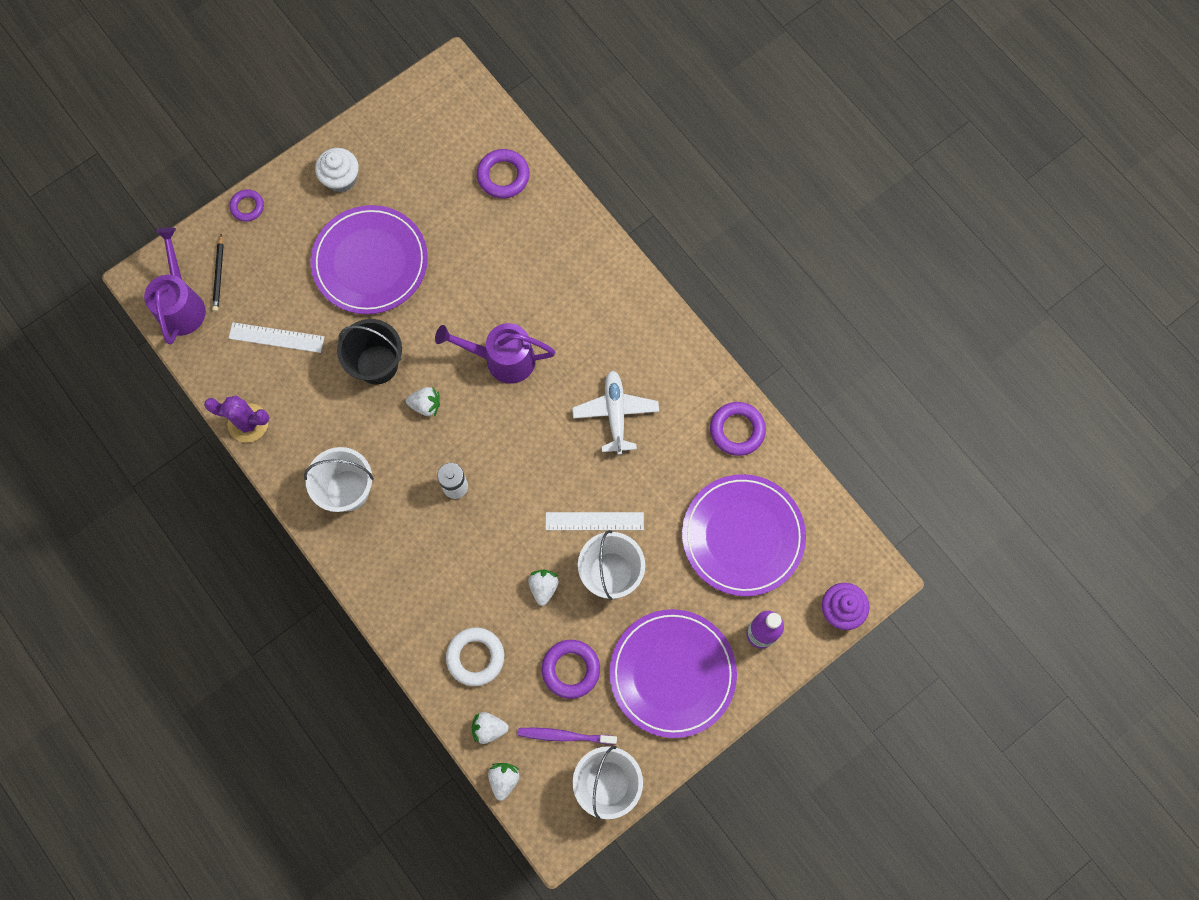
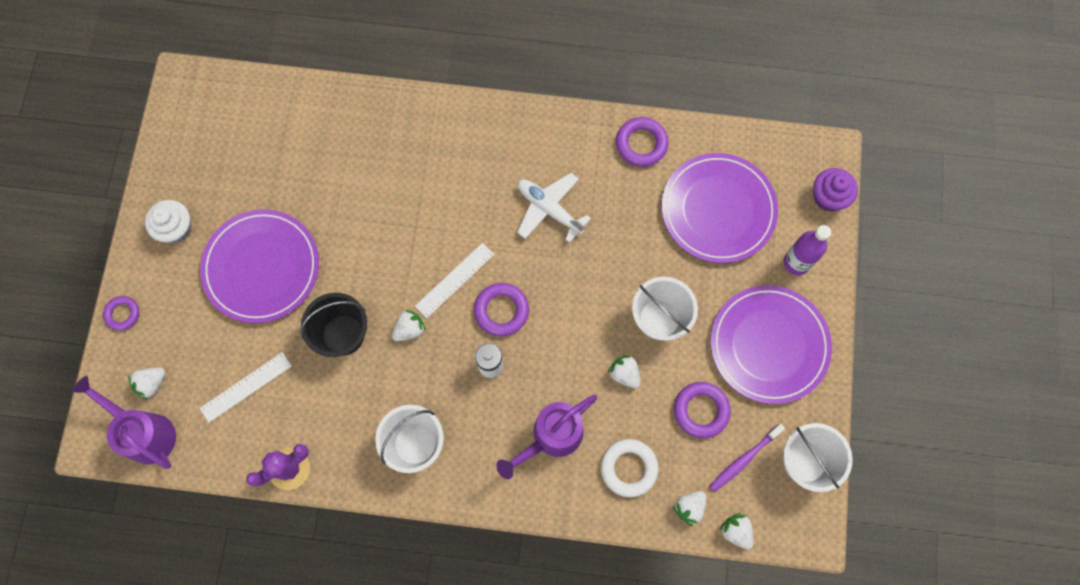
camera: 45 degrees left, 0 degrees up
(219, 275) = (152, 383): black pencil -> white strawberry
(502, 359) = (431, 246): purple watering can -> purple watering can (551, 437)
(503, 176) = (298, 119): purple ring -> purple ring (501, 311)
(594, 521) = (611, 295): white ruler -> white ruler (455, 280)

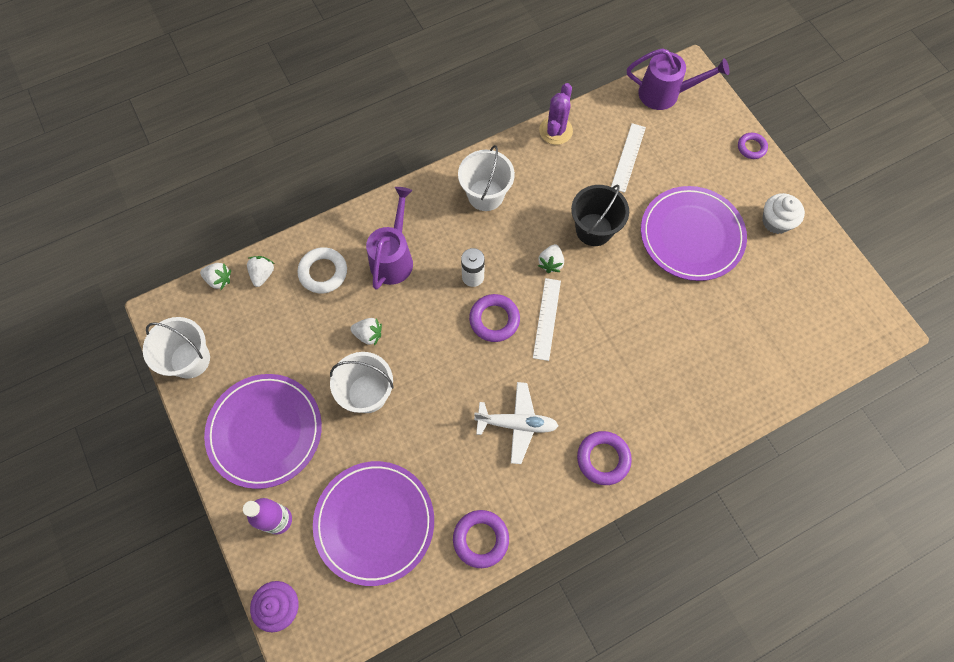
camera: 145 degrees right, 5 degrees down
(152, 383) = (689, 121): white strawberry -> none
(701, 410) = (292, 345): purple ring -> purple ring (603, 459)
(744, 459) = (239, 332): purple toothbrush -> none

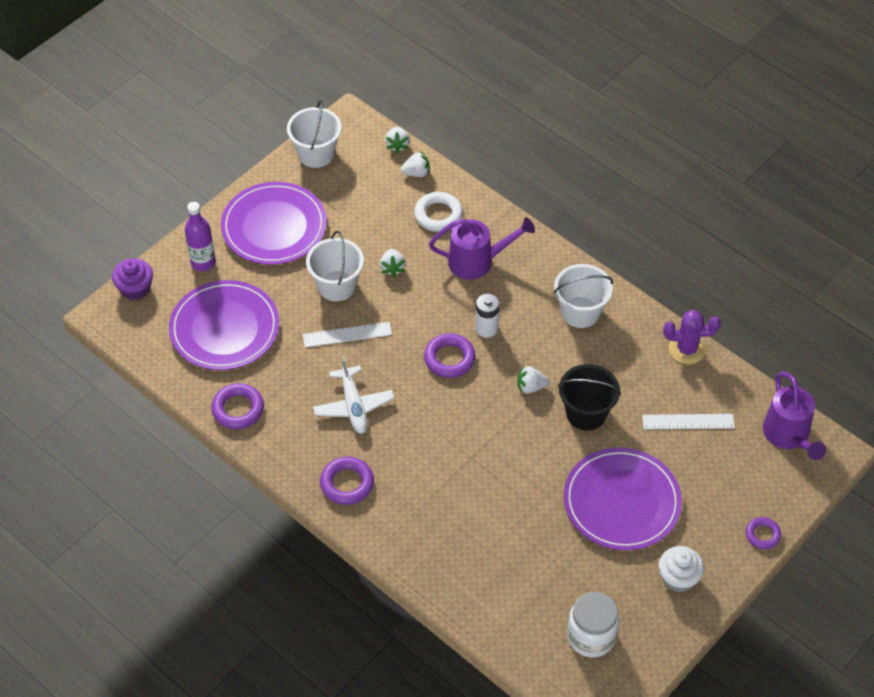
camera: 70 degrees right, 15 degrees down
(546, 318) = (469, 400): white ruler -> white ruler (347, 334)
(815, 307) = (591, 636): none -> white jar

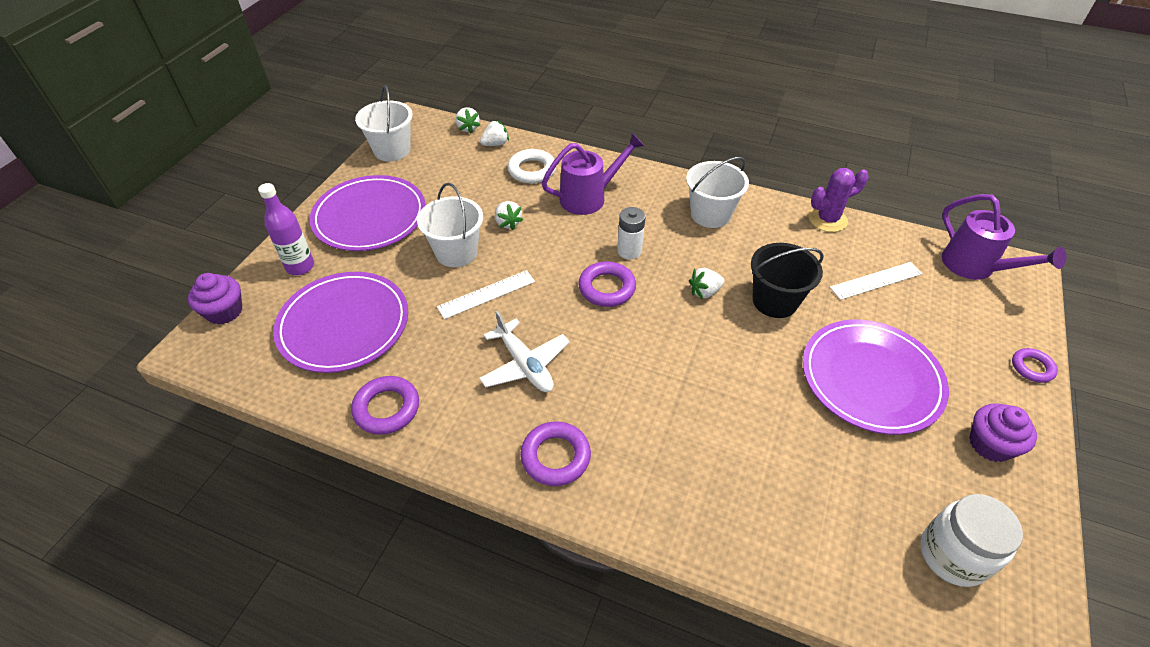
camera: 20 degrees left, 5 degrees down
(678, 578) = (990, 444): white cupcake -> purple cupcake

